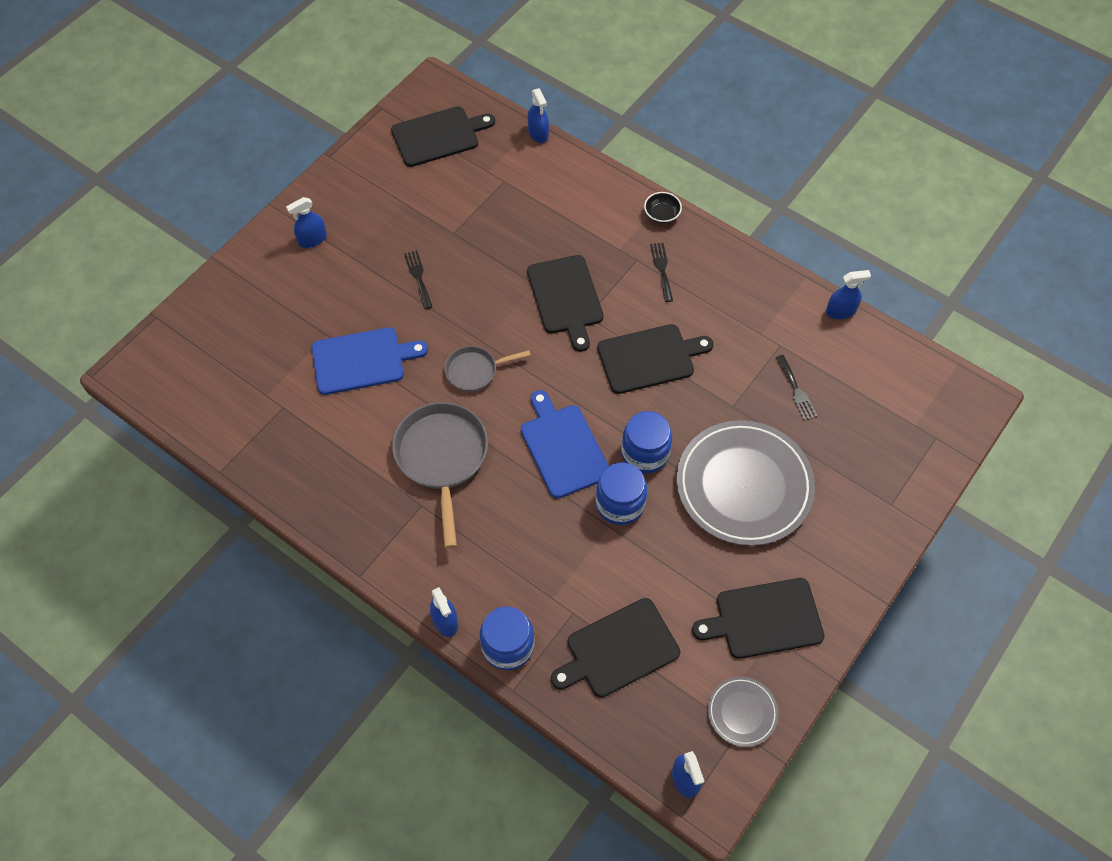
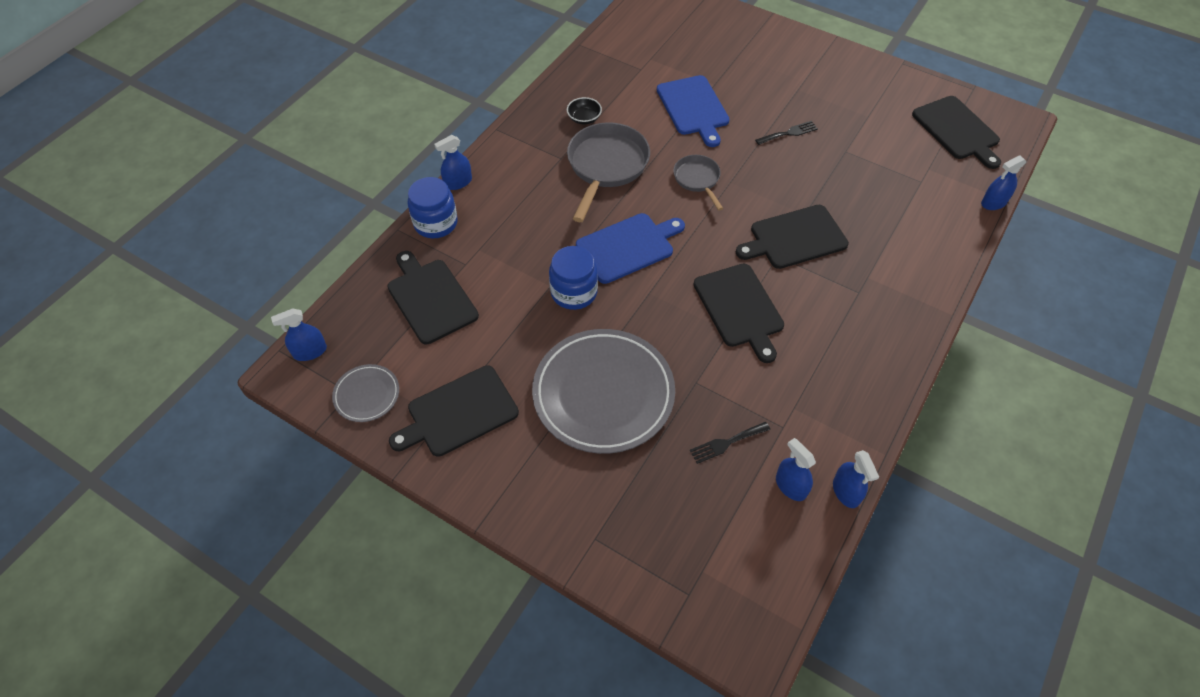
camera: 85 degrees right, 5 degrees down
(312, 239) = (808, 64): blue spray bottle -> blue spray bottle (790, 486)
(442, 458) = (606, 166): grey pan -> grey pan turned 60 degrees counterclockwise
(645, 453) = (630, 309): blue jar -> none
(662, 214) = (926, 312): black bowl -> black bowl (584, 118)
(662, 269) = (853, 314): black fork -> none
(764, 619) = (459, 413): black cutting board -> black cutting board turned 105 degrees counterclockwise

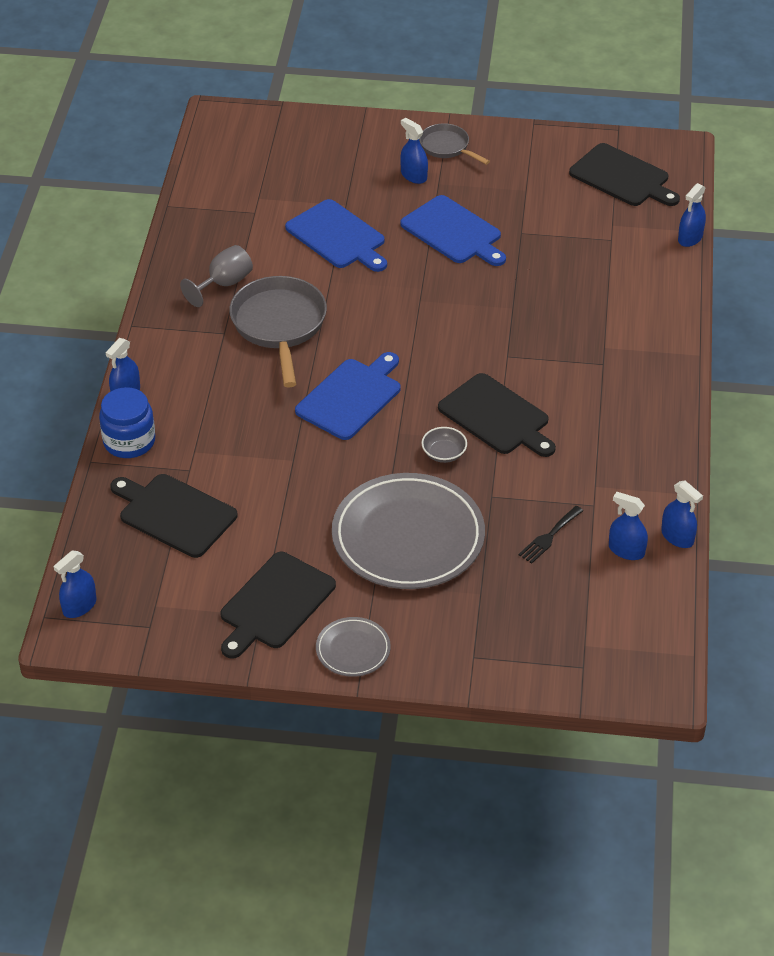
camera: 25 degrees left, 10 degrees down
(367, 395) = (169, 622): grey plate -> grey plate (353, 649)
(574, 292) = (322, 458): blue jar -> none
(584, 118) = (224, 284): black bowl -> grey goblet
(676, 326) = (444, 453): none -> grey bowl
(697, 180) = (385, 309): grey pan -> grey pan (447, 147)
(781, 77) = (414, 176): none -> blue spray bottle
(789, 133) = (453, 232): black fork -> blue cutting board
(795, 238) = (515, 334): black cutting board -> none

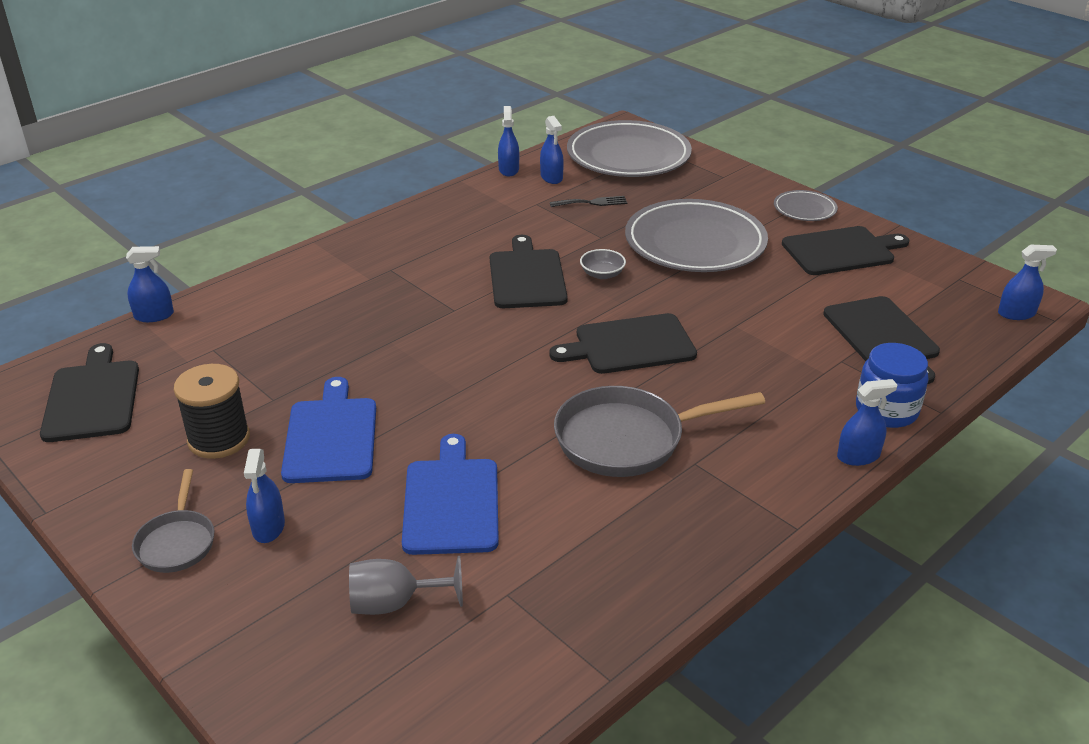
camera: 140 degrees left, 10 degrees down
(224, 284) = (641, 518): grey goblet -> grey goblet (394, 603)
(279, 326) = (628, 439): grey pan -> grey pan turned 45 degrees clockwise
(351, 397) = (630, 345): blue cutting board -> black cutting board
(512, 197) = (219, 439): none -> black spool
(598, 633) = (628, 156): none -> grey plate

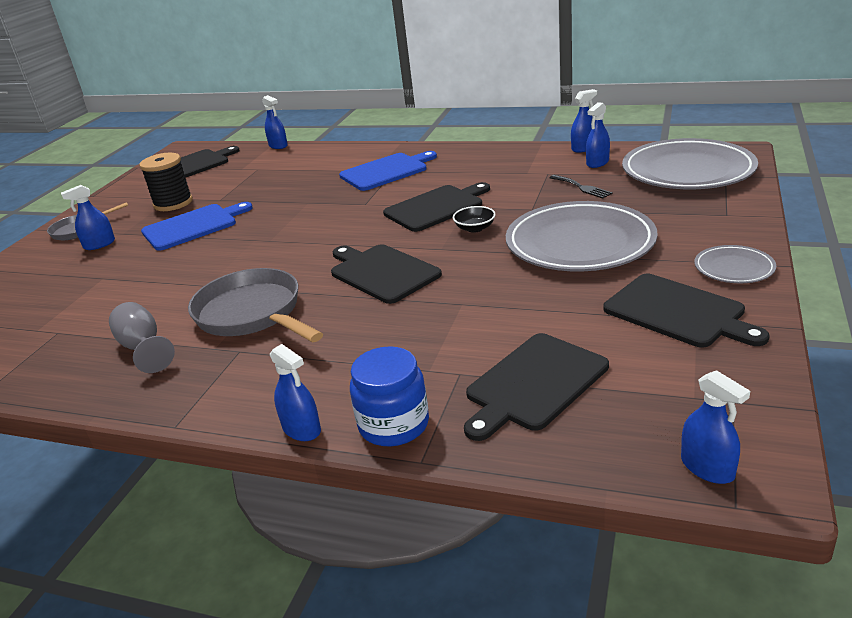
camera: 65 degrees right, 5 degrees down
(394, 603) = (41, 302): grey goblet -> grey goblet (143, 348)
(451, 501) = (145, 282): blue cutting board -> blue cutting board (386, 171)
(602, 274) = (475, 228): grey bowl -> black bowl

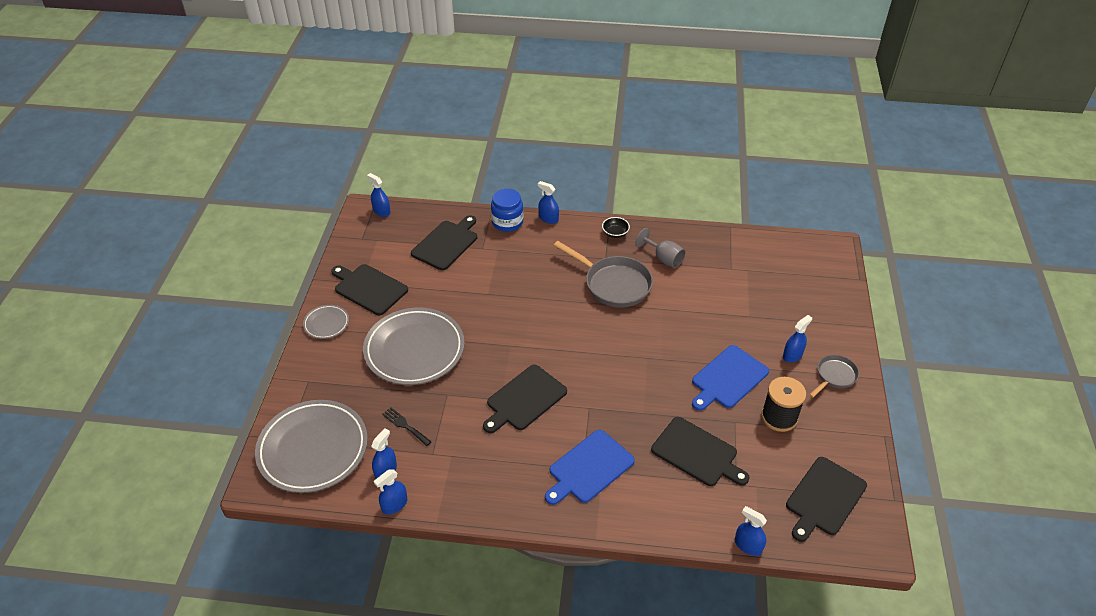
camera: 165 degrees right, 15 degrees up
(382, 272) = (545, 321): black cutting board -> black cutting board (697, 453)
(475, 228) = (489, 369): black bowl -> black bowl (615, 233)

